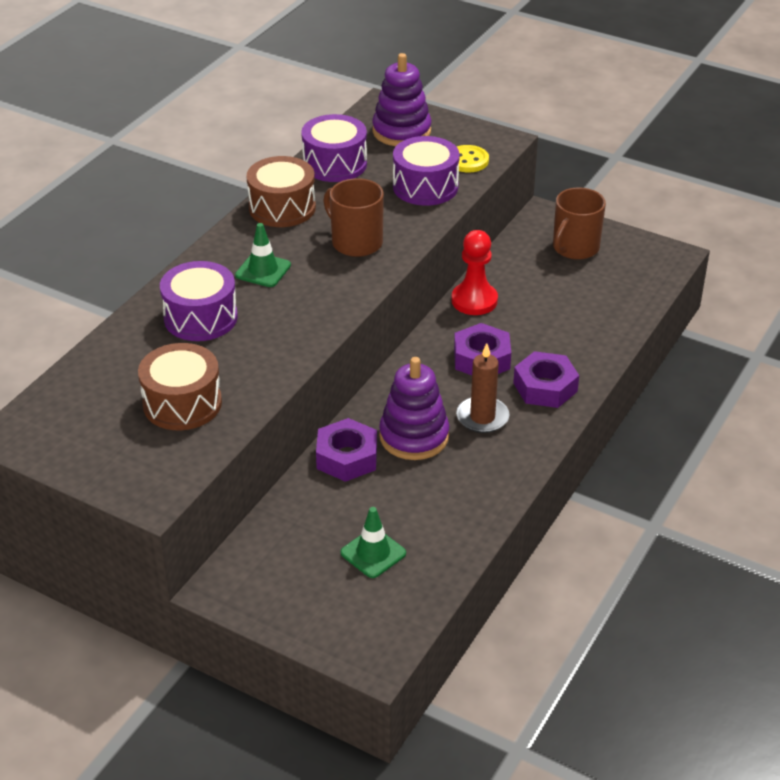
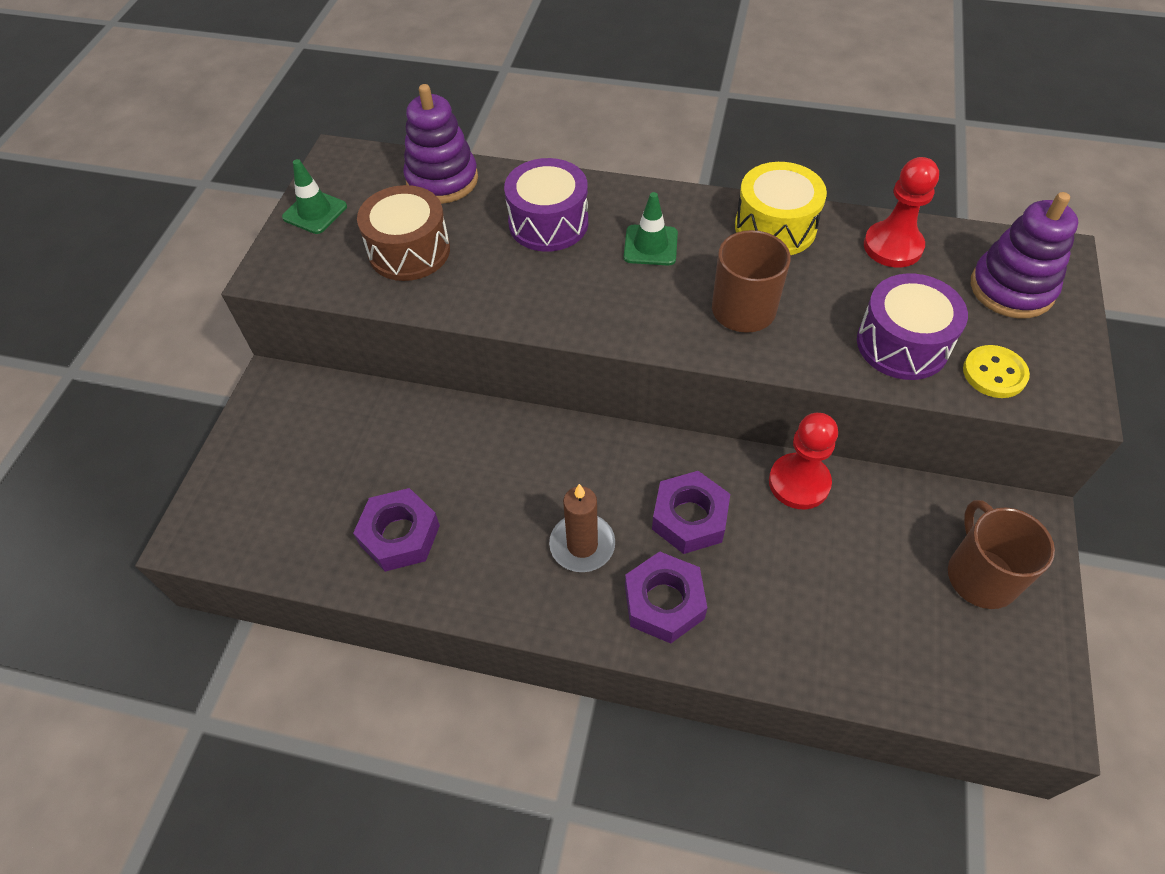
camera: 75 degrees right, 15 degrees up
(282, 208) = (775, 227): brown drum -> yellow drum
(335, 164) = (892, 246): purple drum -> red pawn
(347, 457) = (475, 432): purple nut -> purple nut (400, 535)
(373, 553) = (337, 494): green traffic cone -> green traffic cone (315, 212)
(414, 436) = (526, 484): purple stacking toy -> purple stacking toy (442, 180)
(575, 248) = (980, 575): brown mug -> brown mug turned 60 degrees clockwise

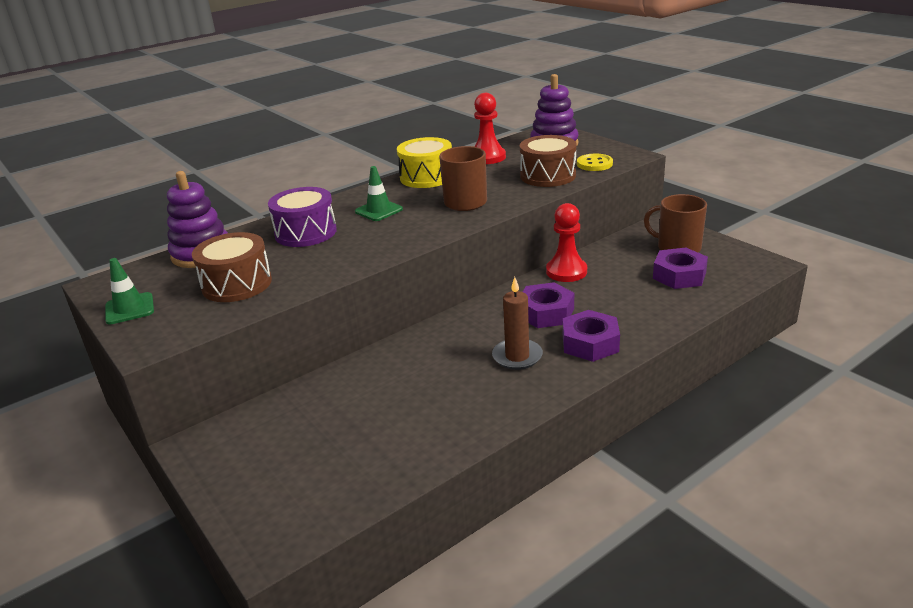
camera: 50 degrees left, 25 degrees down
(400, 535) = (415, 429): purple nut -> purple nut (679, 275)
(902, 344) = (548, 176): purple drum -> brown drum

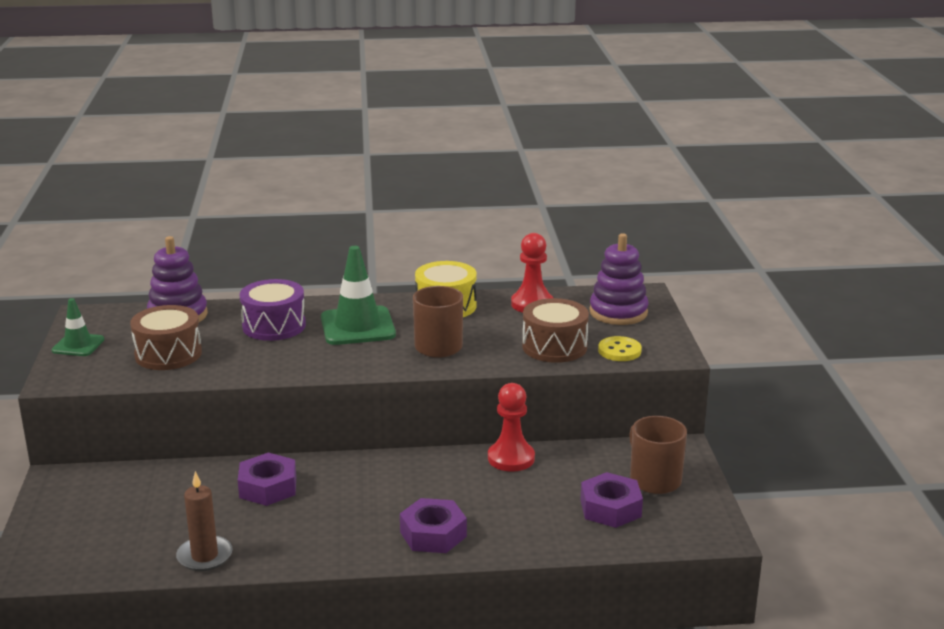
camera: 30 degrees right, 5 degrees down
(378, 210) = (357, 326): green traffic cone -> green traffic cone, size x1.74
(517, 356) = (358, 517): brown candle -> brown candle (204, 556)
(545, 313) = (436, 489): purple nut -> purple nut (268, 487)

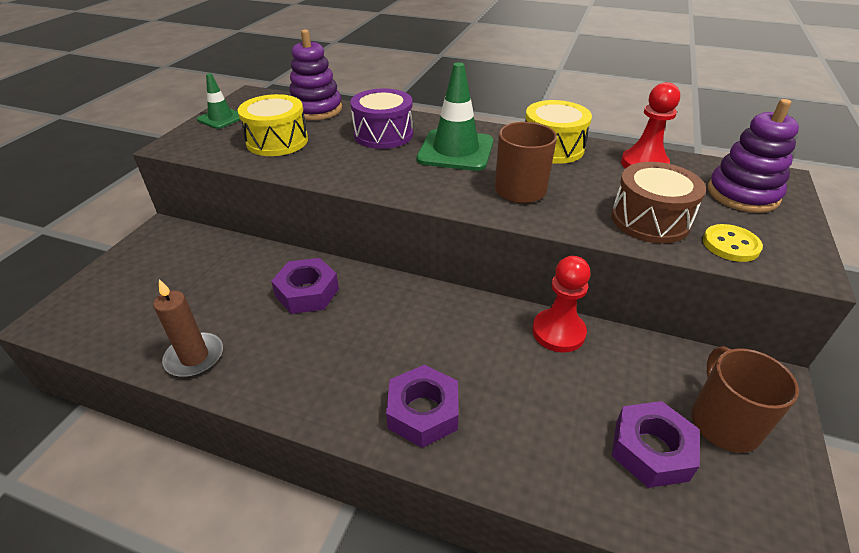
camera: 25 degrees right, 15 degrees up
(168, 354) = (277, 141): brown drum -> yellow drum

